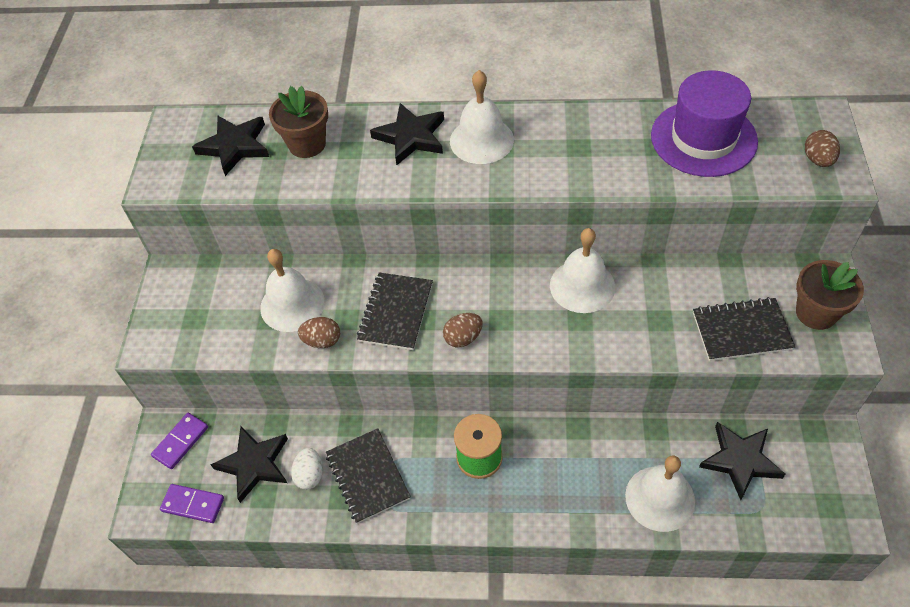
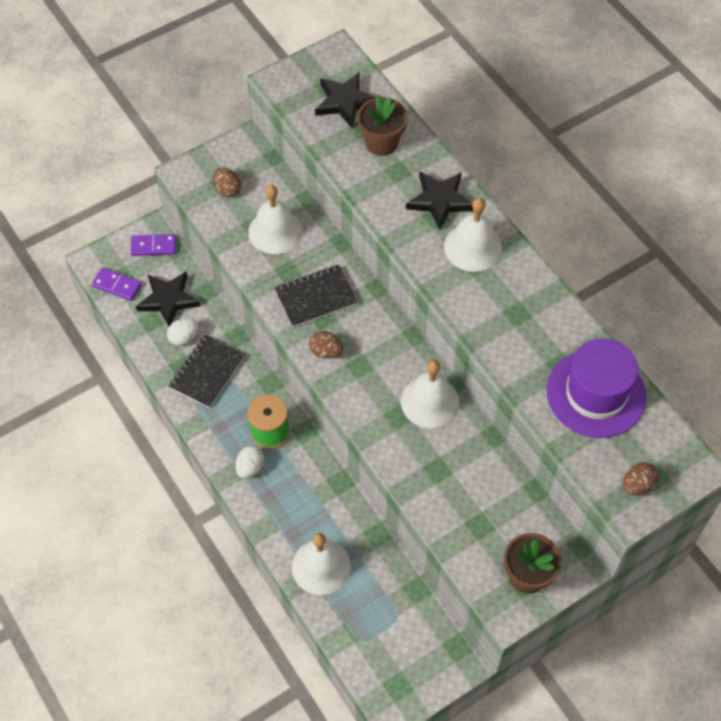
camera: 50 degrees right, 5 degrees up
(193, 504) = (117, 285): purple domino -> purple domino turned 45 degrees counterclockwise
(322, 341) = (260, 268): brown egg -> brown egg (227, 189)
(506, 499) = (250, 467): none -> white egg
(740, 460) = (391, 606): black star -> none
(741, 331) = (469, 530): black notebook -> none

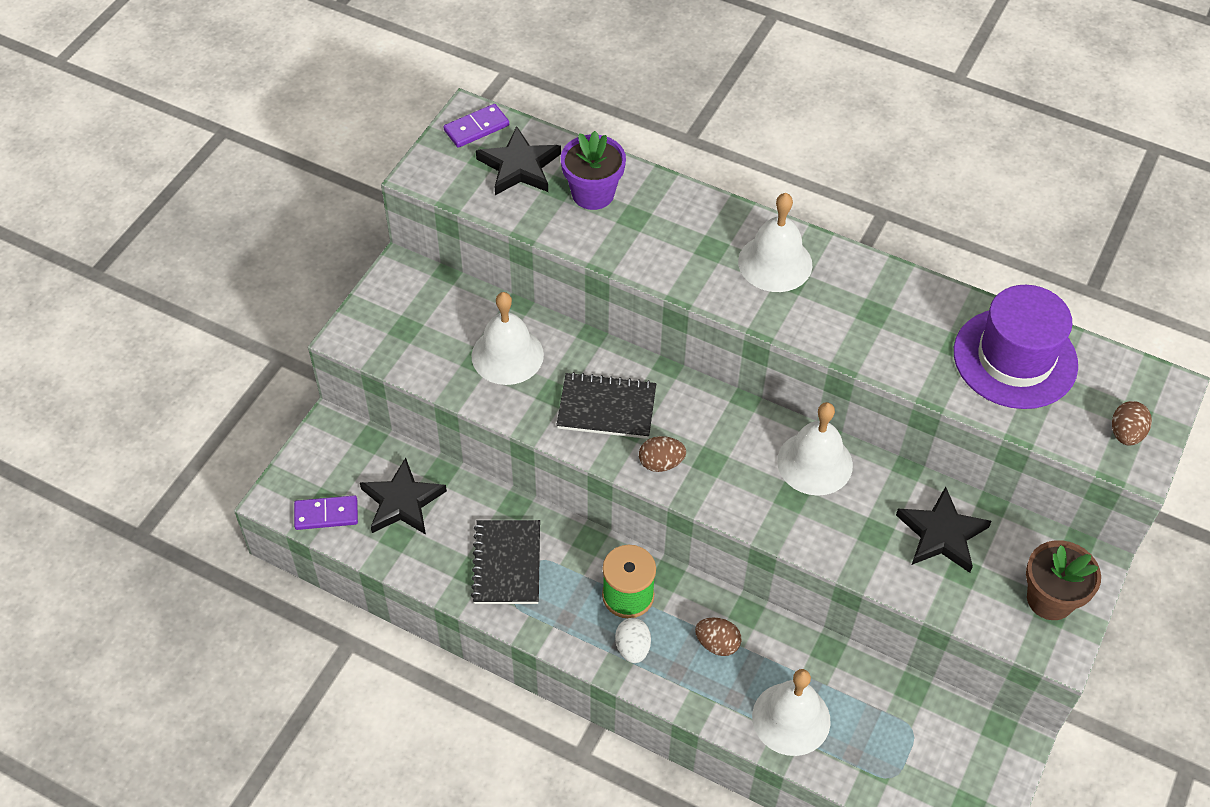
camera: 30 degrees left, 5 degrees down
(153, 246) = (341, 448): purple domino -> purple domino (476, 128)
(184, 337) = (451, 537): white egg -> none
(227, 189) = (417, 333): brown egg -> brown egg (717, 644)
(315, 297) = (606, 408): black notebook -> black notebook turned 60 degrees clockwise
(381, 142) = (593, 194): brown flower pot -> purple flower pot
(440, 201) = (703, 229): black star -> black star (941, 534)

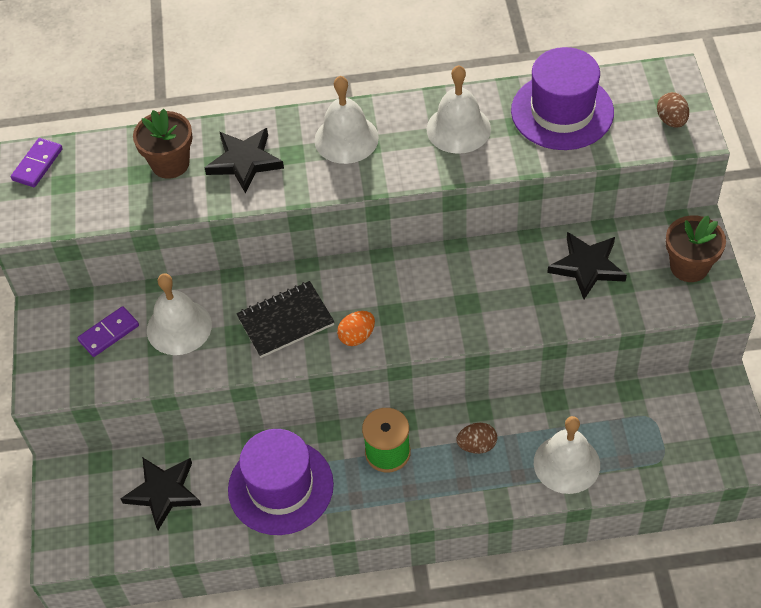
camera: 30 degrees left, 0 degrees up
(326, 514) = (110, 540): purple domino -> purple domino (109, 333)
(507, 564) = (280, 487): black notebook -> purple hat
(519, 166) = (96, 175): black star -> black star (244, 161)
(593, 194) = (170, 164): purple flower pot -> brown flower pot
(632, 648) = (420, 487): white egg -> none
(661, 463) = (357, 336): brown egg -> orange egg
(814, 463) = (465, 270): white bell -> white bell (458, 129)

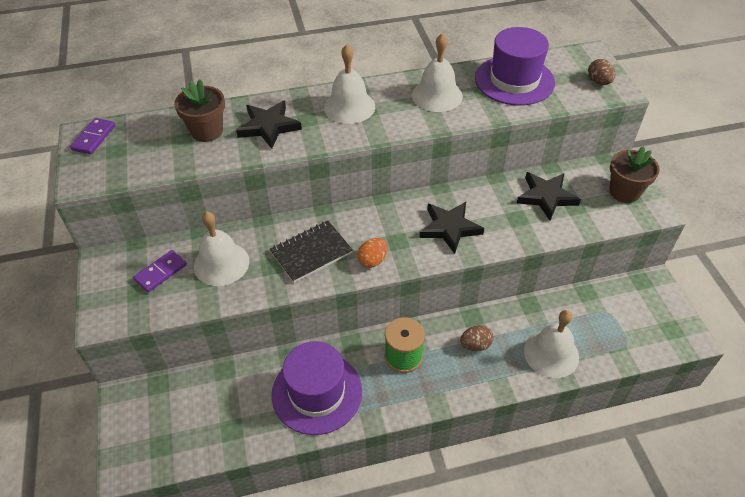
camera: 10 degrees left, 5 degrees down
(163, 492) = (215, 406): black star -> black star (449, 228)

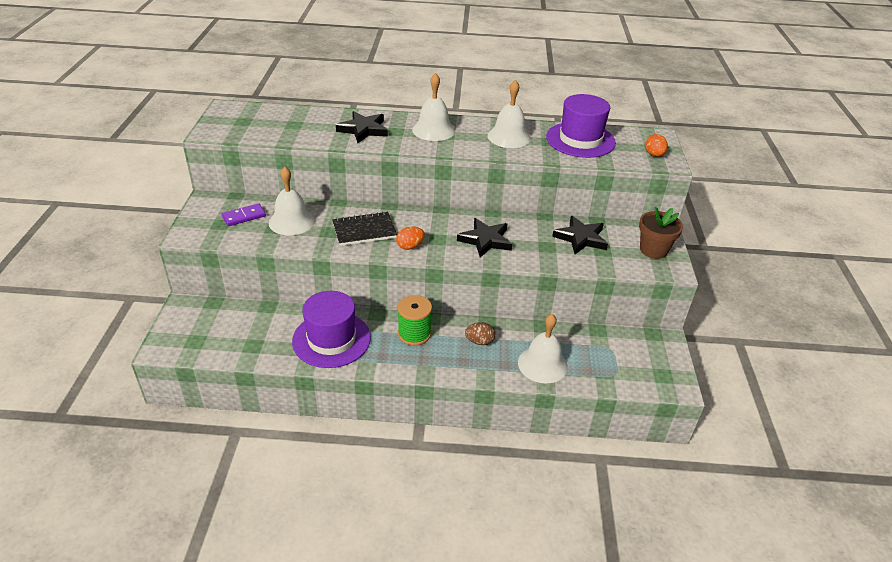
camera: 15 degrees right, 10 degrees down
(94, 138) = (231, 111): purple domino -> none
(207, 131) = (315, 123): brown flower pot -> none
(598, 82) = (654, 155): brown egg -> orange egg

